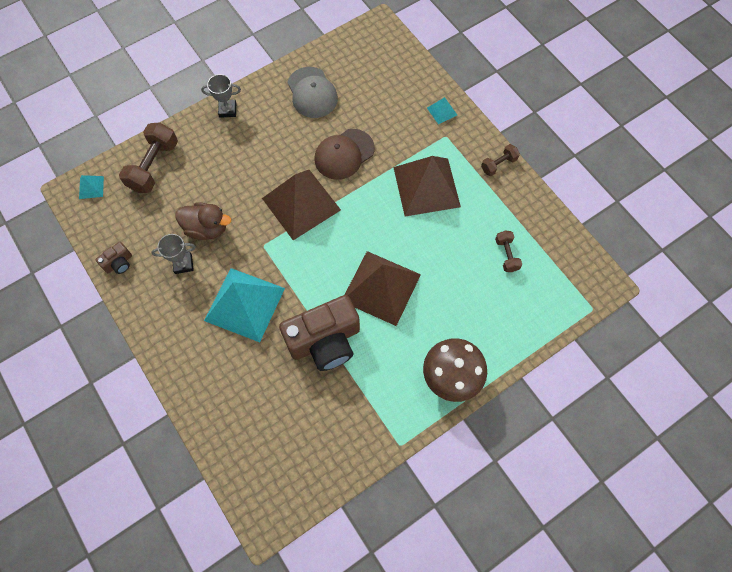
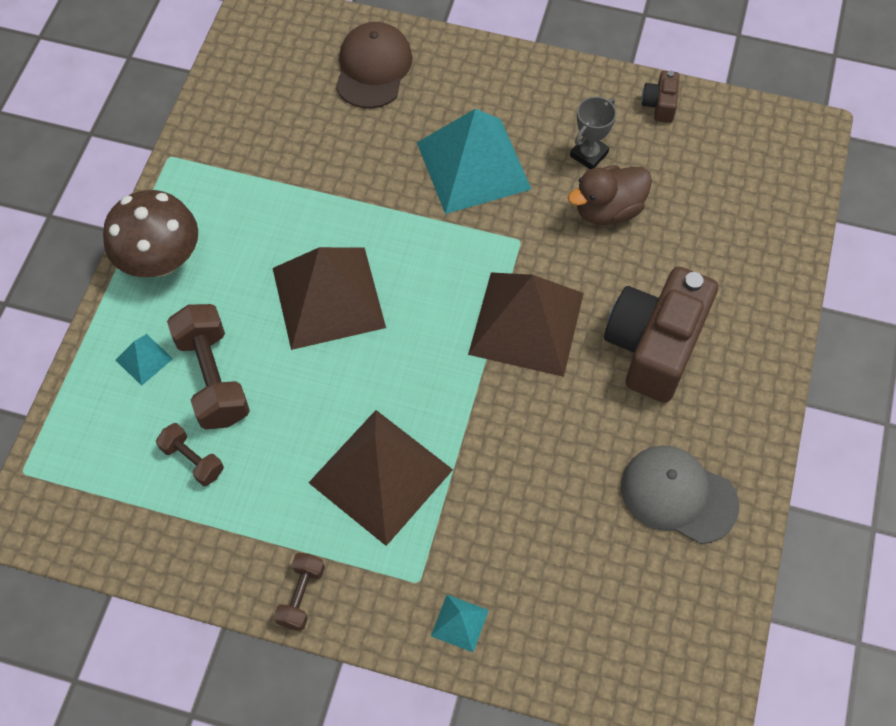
camera: 140 degrees right, 5 degrees down
(91, 187) = (795, 153): turquoise pyramid -> turquoise pyramid (144, 359)
(154, 166) = (758, 230): brown dumbbell -> brown dumbbell (213, 378)
(227, 110) = (760, 374): grey trophy -> none
(325, 341) = (343, 194): brown camera -> brown camera (654, 346)
(344, 154) = (538, 434): brown cap -> brown cap (373, 68)

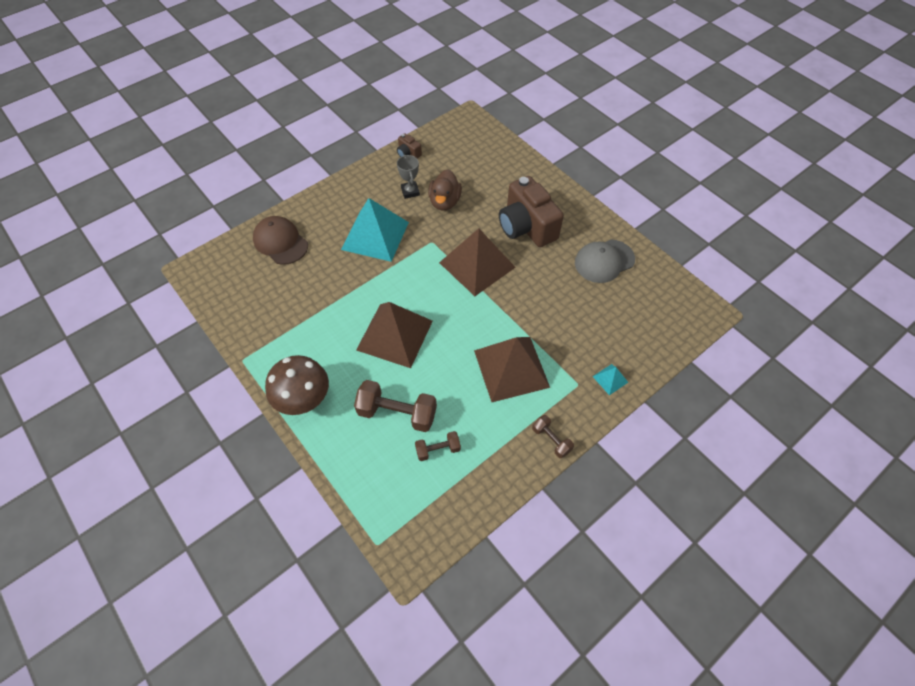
camera: 55 degrees left, 5 degrees down
(144, 359) = (358, 441): turquoise pyramid -> none

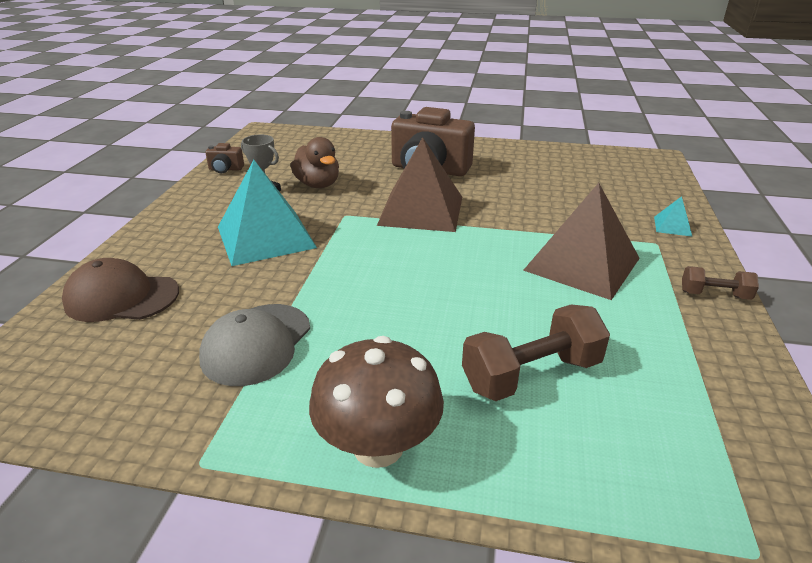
camera: 40 degrees left, 25 degrees down
(395, 335) = (413, 304): brown pyramid -> none
(438, 449) = (635, 378): brown dumbbell -> none
(604, 261) = (531, 163): grey cap -> grey cap (256, 344)

